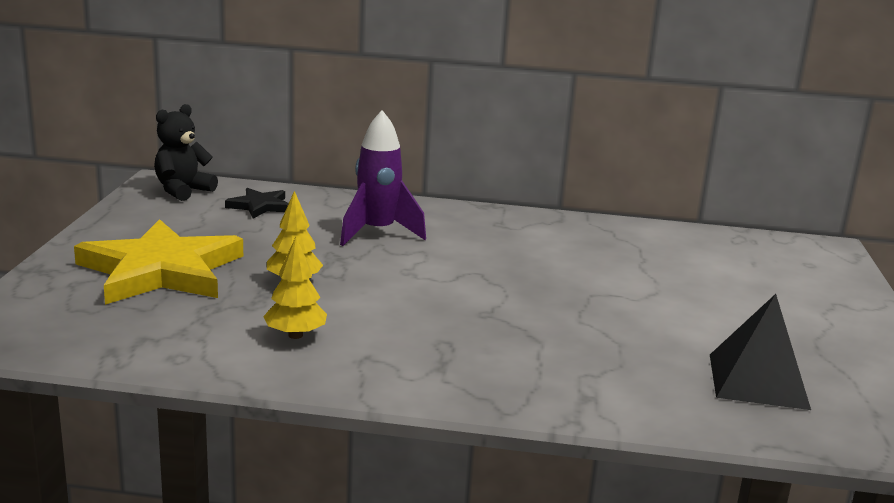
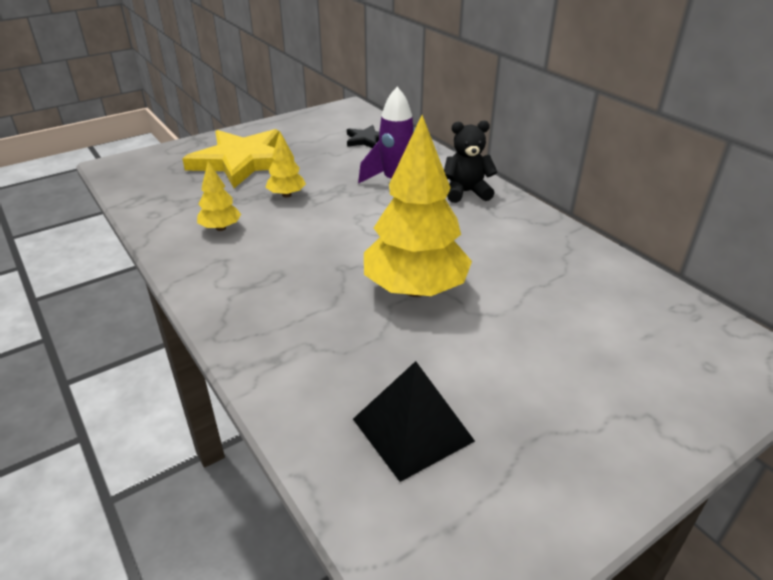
camera: 50 degrees right, 15 degrees up
(183, 191) = (347, 116): black teddy bear -> black teddy bear (466, 192)
(573, 302) = (415, 289): none -> yellow tree

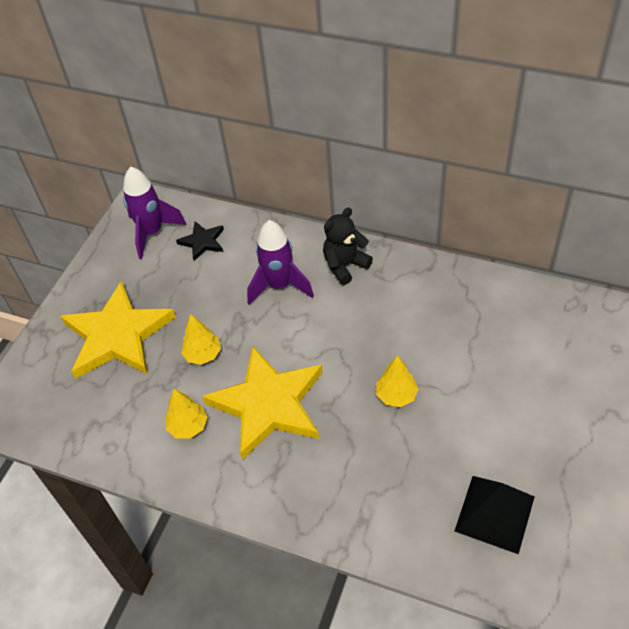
camera: 30 degrees left, 15 degrees up
(297, 243) = (268, 404): none -> yellow star
(336, 123) = (152, 232): none -> purple rocket
(415, 289) = (396, 395): yellow tree -> yellow tree, size x0.47

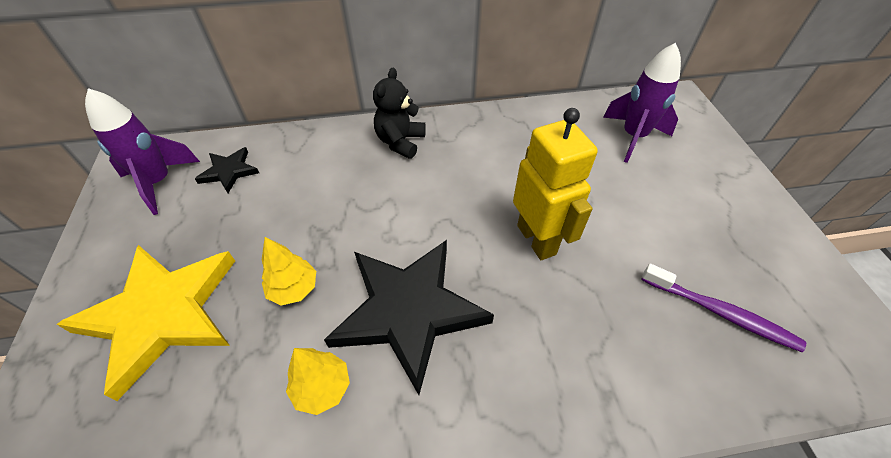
camera: 35 degrees left, 0 degrees up
(268, 404) = (409, 310): yellow star -> black star
(279, 286) = (344, 183): purple rocket -> purple rocket (633, 137)
(396, 395) = (537, 239): yellow tree -> yellow robot
(495, 513) = (720, 312): black pyramid -> purple toothbrush

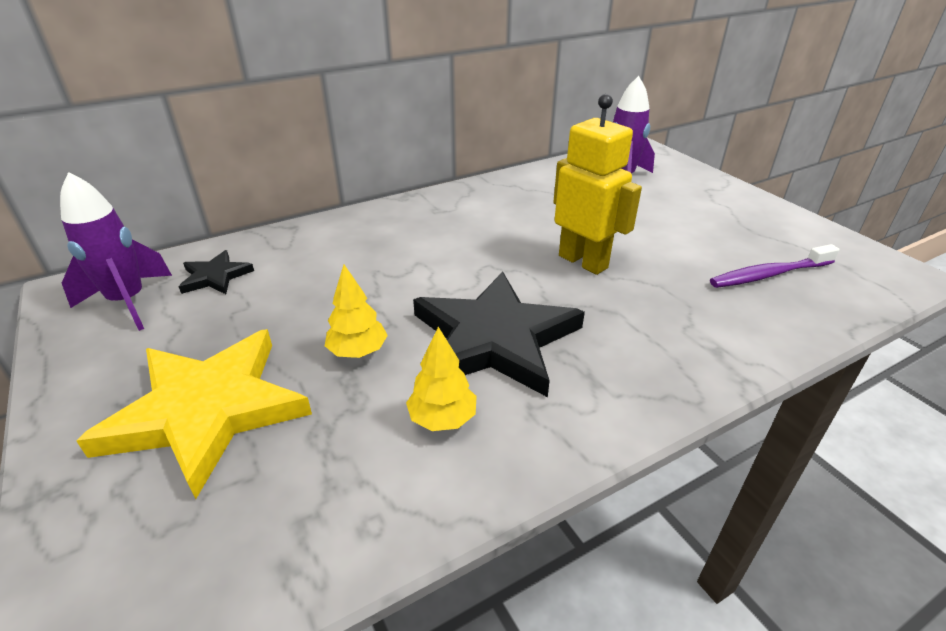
camera: 20 degrees left, 15 degrees down
(400, 142) = (400, 219): black teddy bear -> none
(720, 312) = (769, 274): purple toothbrush -> purple toothbrush turned 150 degrees clockwise

